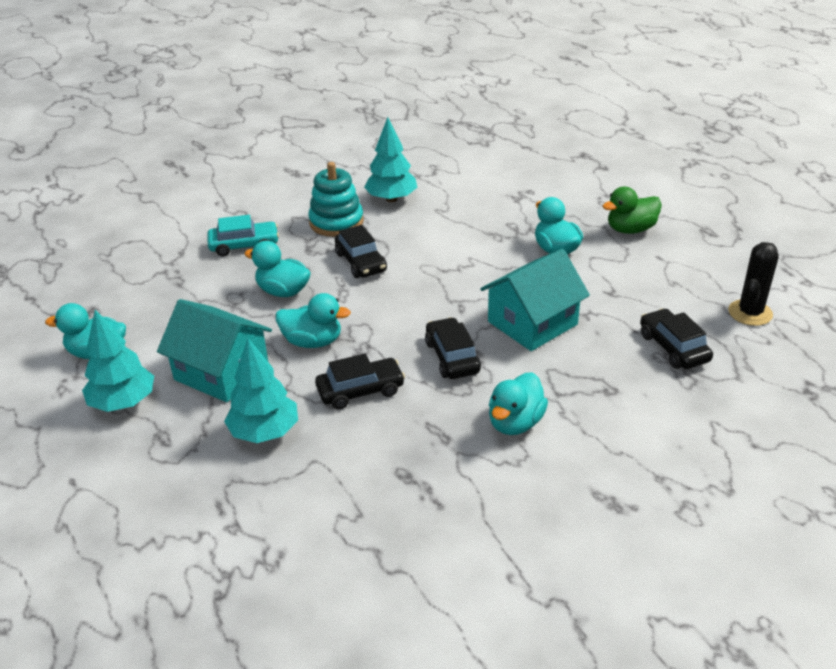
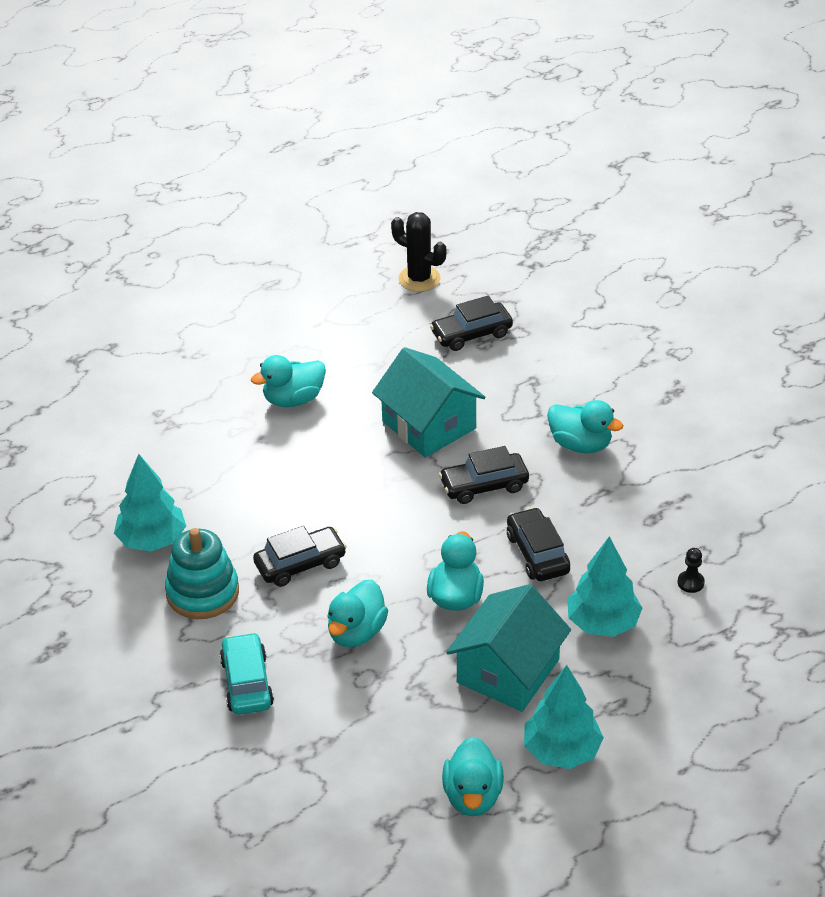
camera: 90 degrees left, 5 degrees up
(308, 500) = (690, 582): none -> black pawn
(630, 229) = (259, 339): green duck -> none

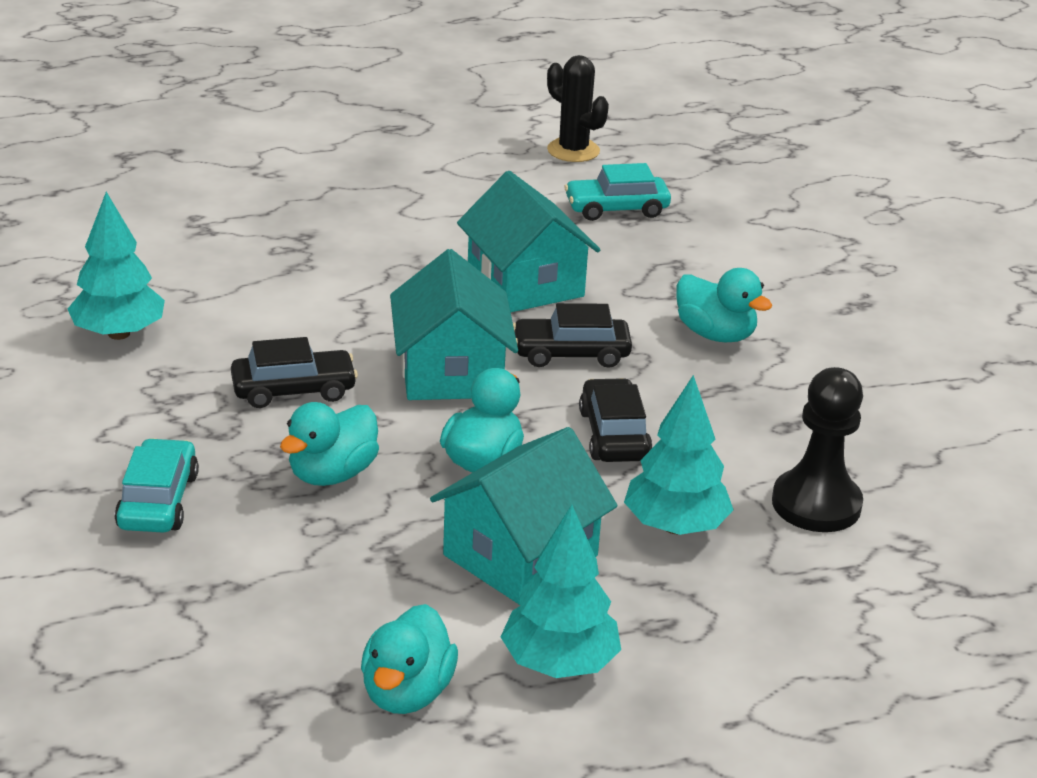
camera: 10 degrees right, 10 degrees down
(202, 592) = (153, 396): turquoise stacking toy -> none
(293, 399) = (366, 232): turquoise duck -> none
(405, 521) = (451, 371): none -> turquoise house
(471, 334) = (616, 209): black car -> turquoise car
(690, 582) = (816, 504): black pawn -> black pawn, size x2.33

